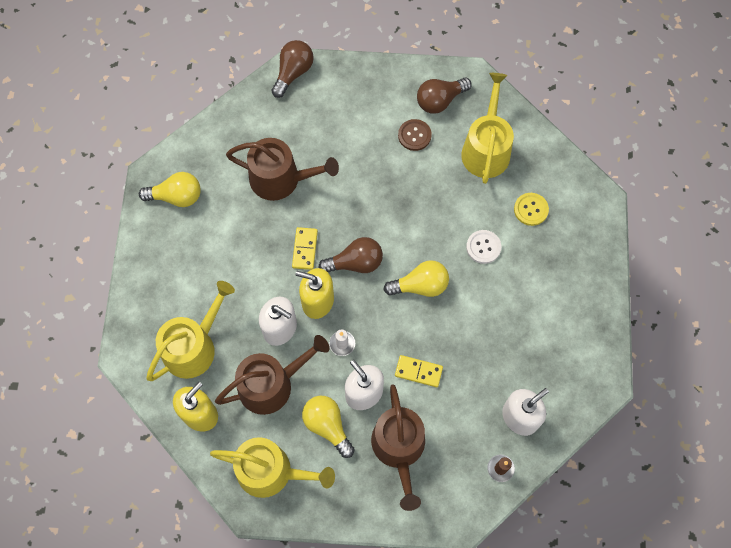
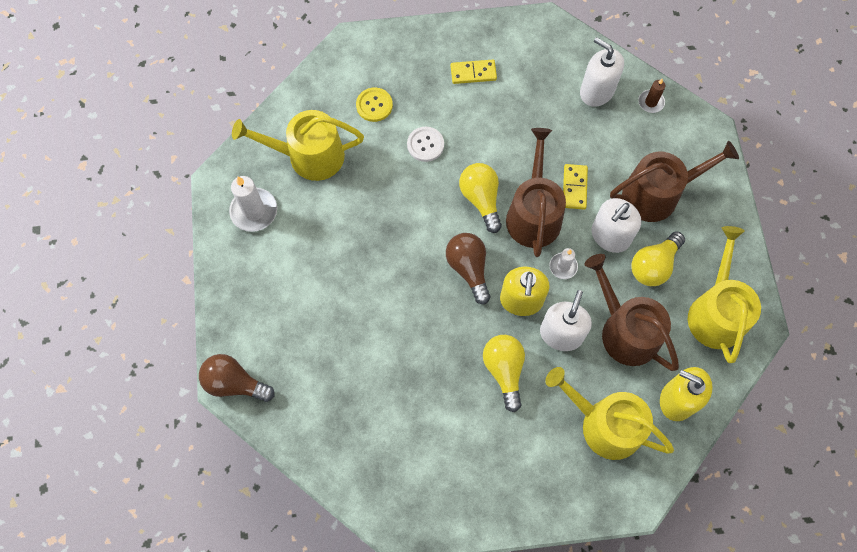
camera: 100 degrees left, 0 degrees up
(176, 196) = (424, 490): yellow light bulb -> yellow light bulb (504, 370)
(281, 179) = (381, 369): brown watering can -> brown watering can (533, 214)
(305, 249) = (463, 325): yellow domino -> yellow domino (473, 73)
(414, 135) = (302, 231): brown button -> none
(440, 100) = (254, 211): brown light bulb -> white candle

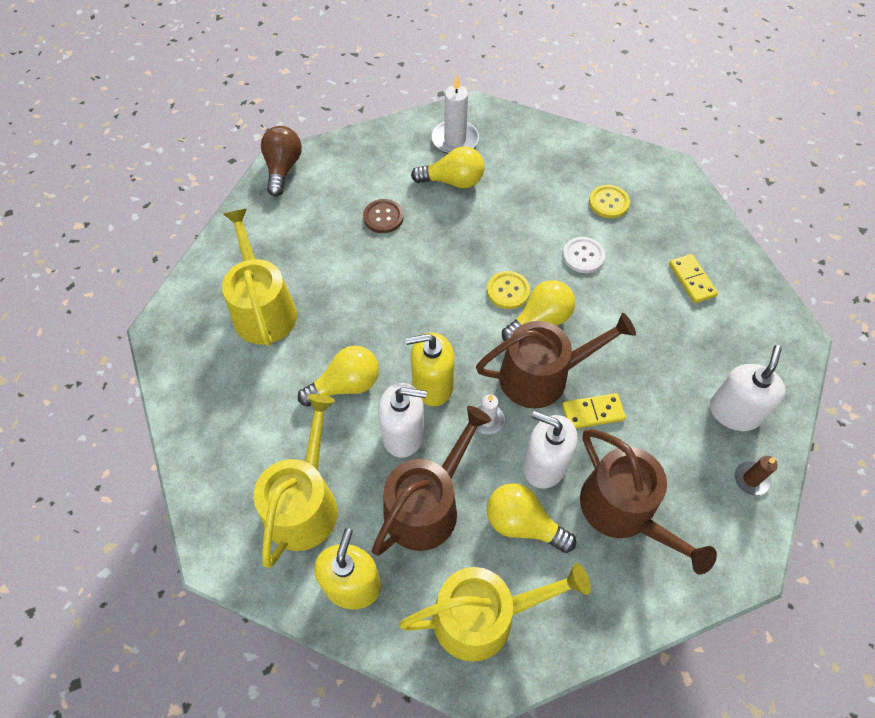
camera: 75 degrees right, 10 degrees down
(306, 227) = (453, 181): none -> yellow light bulb
(309, 156) = (528, 165): yellow watering can -> yellow watering can (263, 309)
(330, 299) = (383, 217): none -> brown button
(444, 215) = (508, 291): none -> yellow button
(468, 268) = (454, 326): brown light bulb -> none

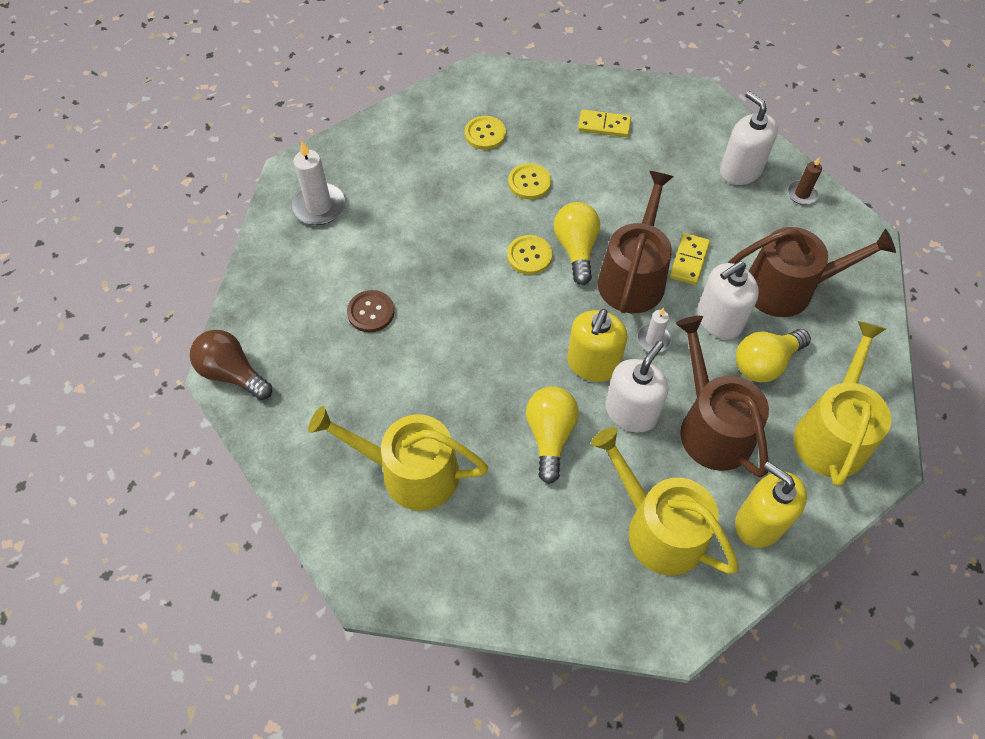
camera: 60 degrees left, 0 degrees up
(453, 181) = (370, 234): yellow light bulb -> none
(583, 256) = (529, 182): white button -> yellow button

